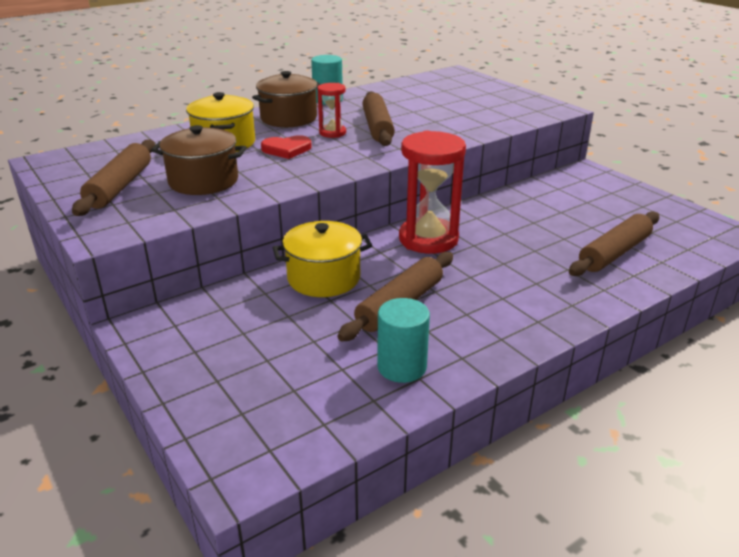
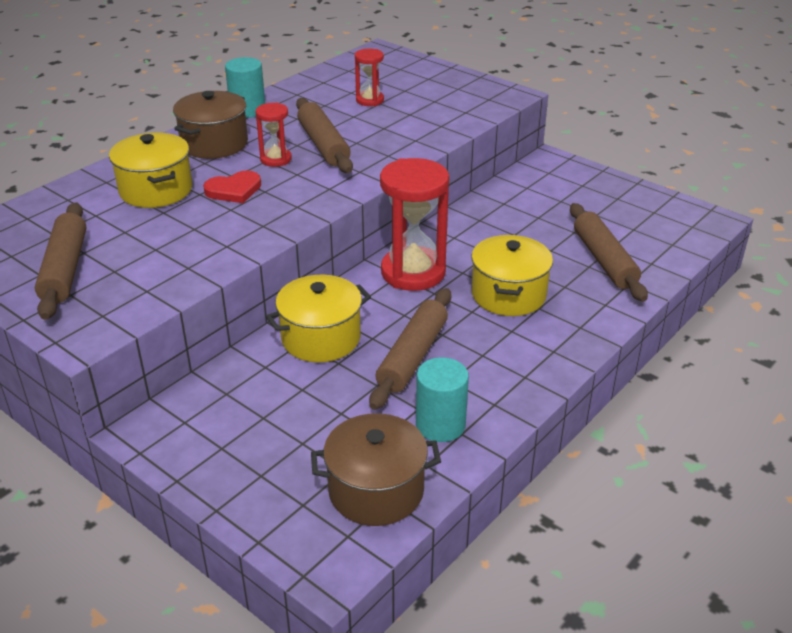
camera: 15 degrees left, 5 degrees up
(203, 181) = (160, 248): brown pot -> brown pot (376, 490)
(432, 102) = (369, 100): none -> red hourglass
(510, 268) = (508, 295): none -> yellow pot
(614, 253) = (604, 260): brown rolling pin -> brown rolling pin turned 45 degrees counterclockwise

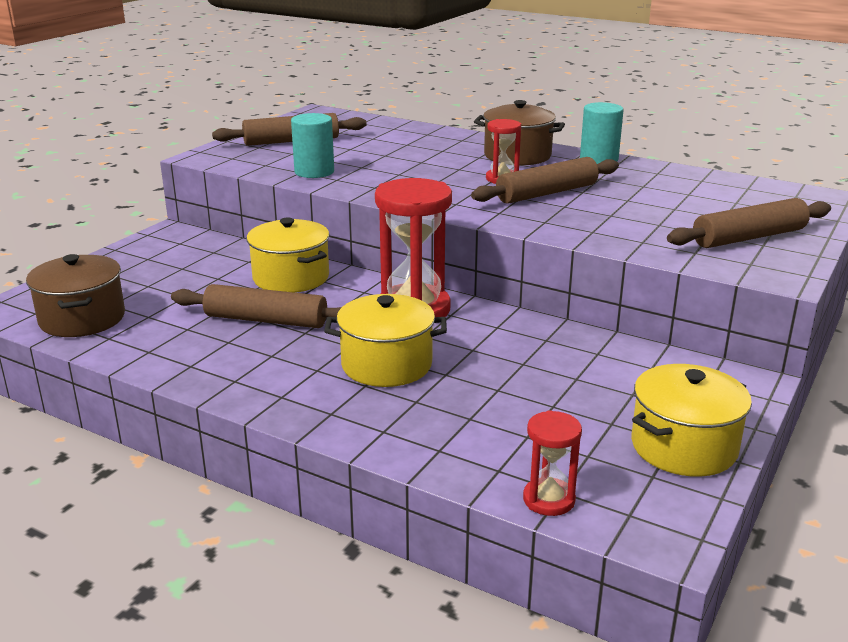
camera: 80 degrees right, 10 degrees down
(156, 190) = (420, 148): yellow pot -> yellow pot (683, 447)
(234, 190) = (433, 171): red heart -> none
(369, 100) = (675, 203): red hourglass -> red hourglass (549, 500)
(440, 425) = (162, 340): turquoise cylinder -> turquoise cylinder (314, 172)
(604, 260) = (489, 429): brown rolling pin -> brown rolling pin (748, 237)

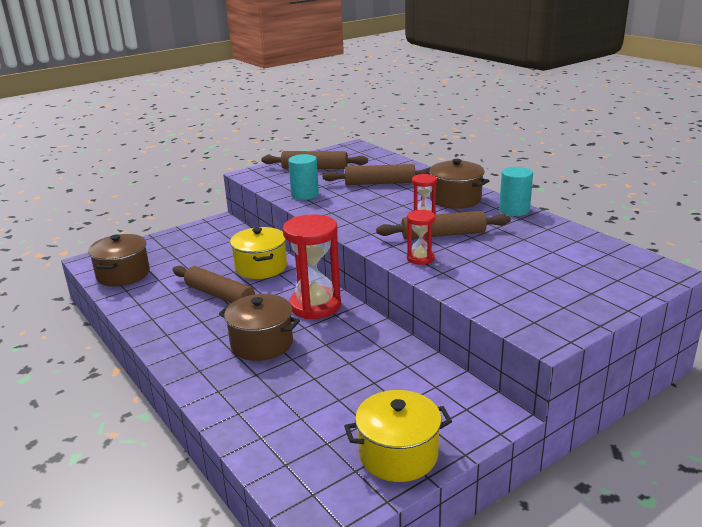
camera: 25 degrees right, 0 degrees up
(386, 365) = (262, 343): yellow pot -> brown pot
(549, 500) = (271, 467): red hourglass -> red hourglass (420, 258)
(748, 237) = (558, 298): brown rolling pin -> brown rolling pin (380, 183)

